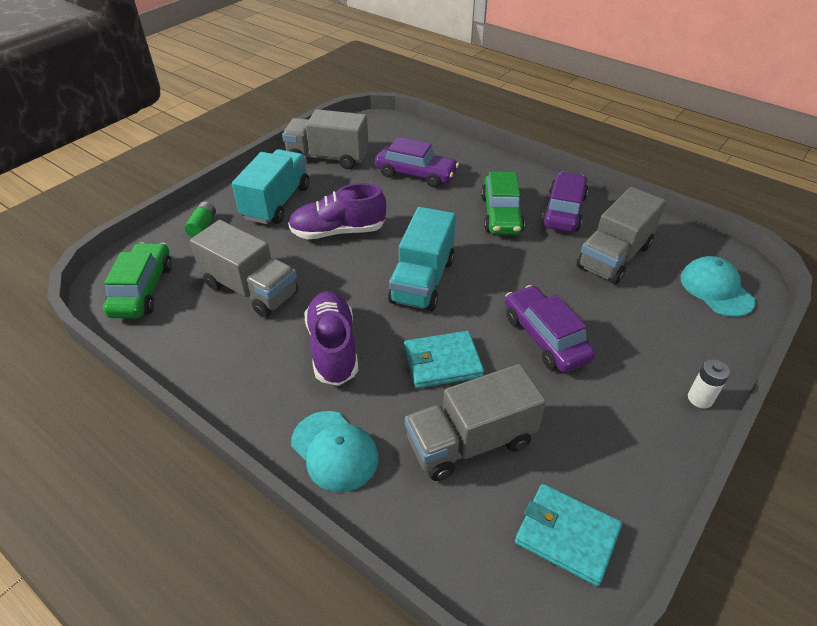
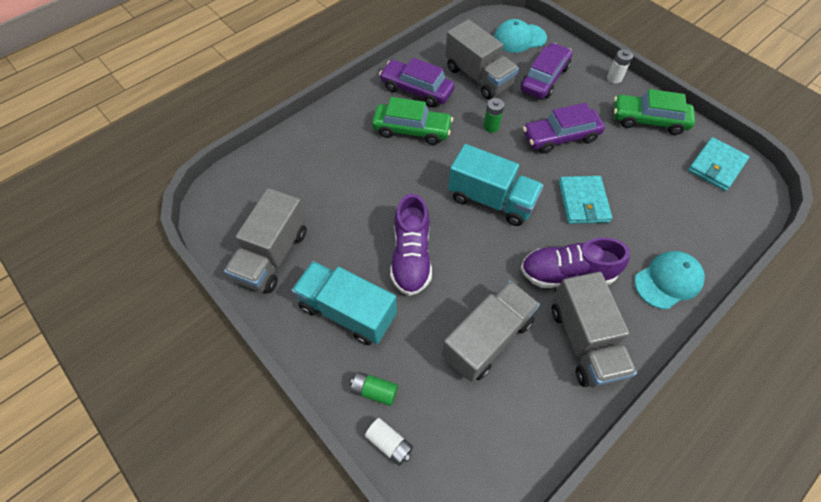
camera: 80 degrees left, 15 degrees up
(142, 290) = (475, 450): green car -> green car (648, 120)
(157, 240) = (389, 443): none -> white battery
(415, 174) = (331, 180): purple car -> purple car (544, 78)
(470, 442) = (654, 198): grey truck -> grey truck (584, 341)
(534, 273) = (491, 126): none -> green battery

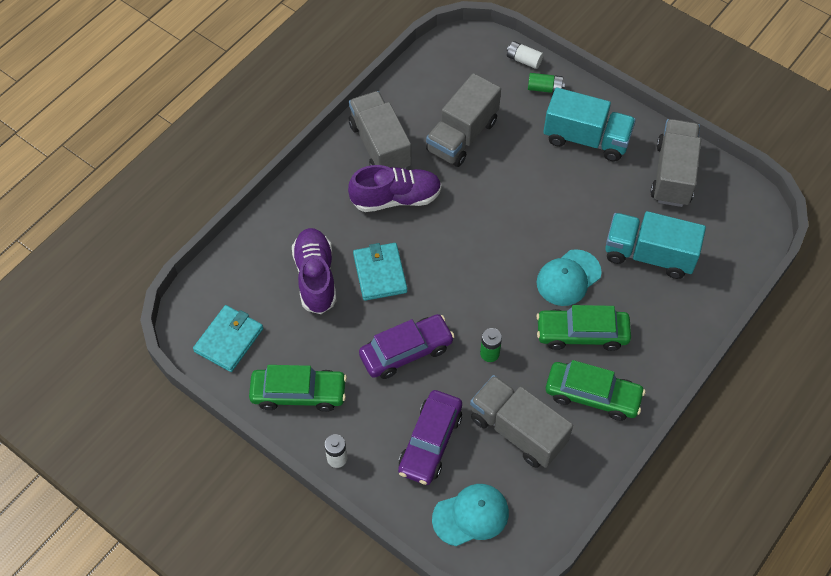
camera: 170 degrees right, 0 degrees up
(411, 256) = (543, 192): purple shoe -> purple shoe (315, 277)
(416, 90) = (592, 395): purple car -> green car
(491, 200) = (476, 261): turquoise truck -> turquoise truck (649, 255)
(668, 280) = (301, 206): turquoise cap -> turquoise cap (568, 278)

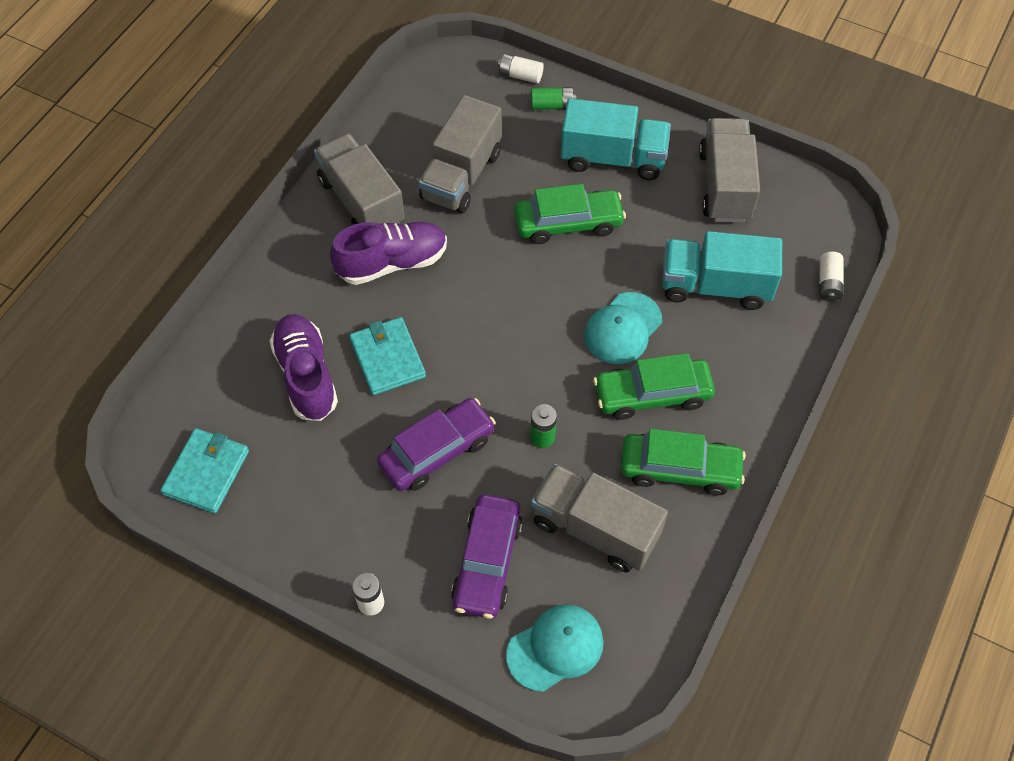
camera: 10 degrees left, 0 degrees up
(298, 393) = (308, 527): green car -> green car (568, 223)
(741, 266) = (828, 283): none -> white battery

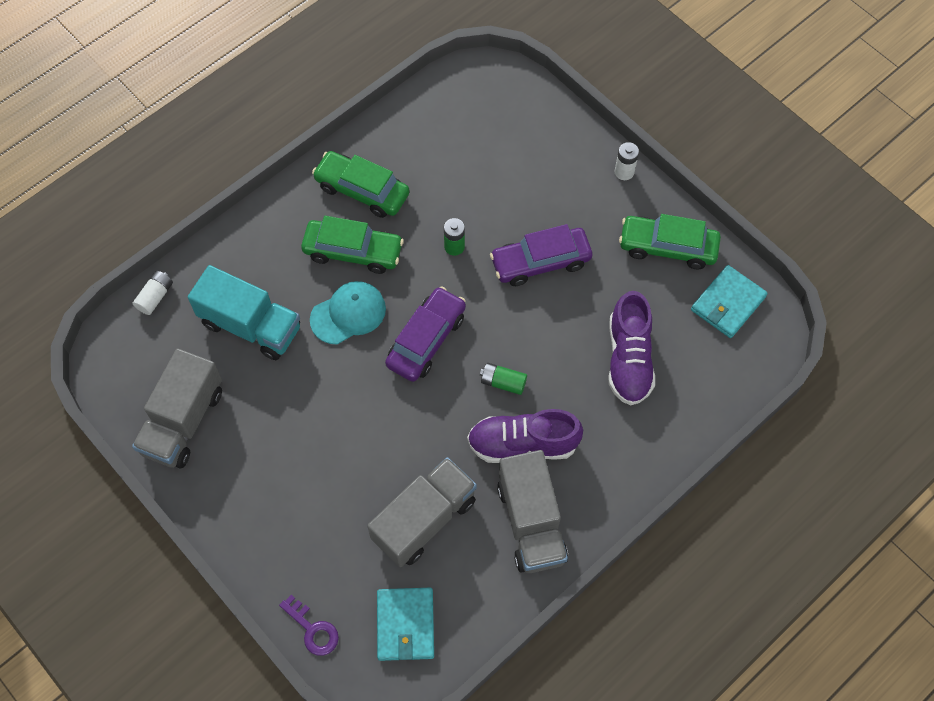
camera: 160 degrees left, 5 degrees up
(387, 358) = (555, 352): turquoise wallet -> turquoise wallet (405, 625)
(487, 562) = (531, 172): purple car -> purple car (426, 340)
(520, 75) = (313, 629): white battery -> purple key
(552, 105) = (298, 576): green battery -> green battery (503, 382)
(555, 648) = (506, 106): turquoise cap -> none
(568, 223) = (346, 431): green car -> green car (667, 247)
(595, 528) = (445, 170): grey truck -> none
(613, 158) = (270, 489): turquoise truck -> none

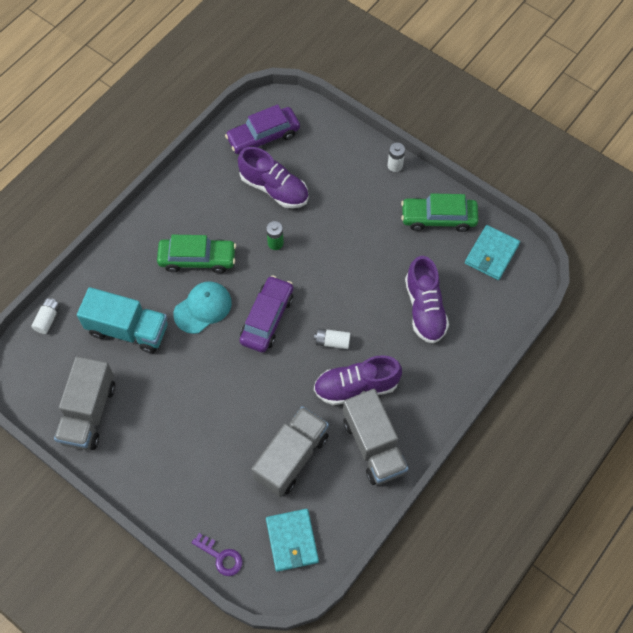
camera: 10 degrees left, 0 degrees up
(362, 190) = (195, 210): green car -> none
(465, 178) = (274, 188): none -> purple shoe
(503, 382) = (332, 342): green battery -> white battery
(540, 262) = (344, 244): purple car -> purple car (263, 136)

